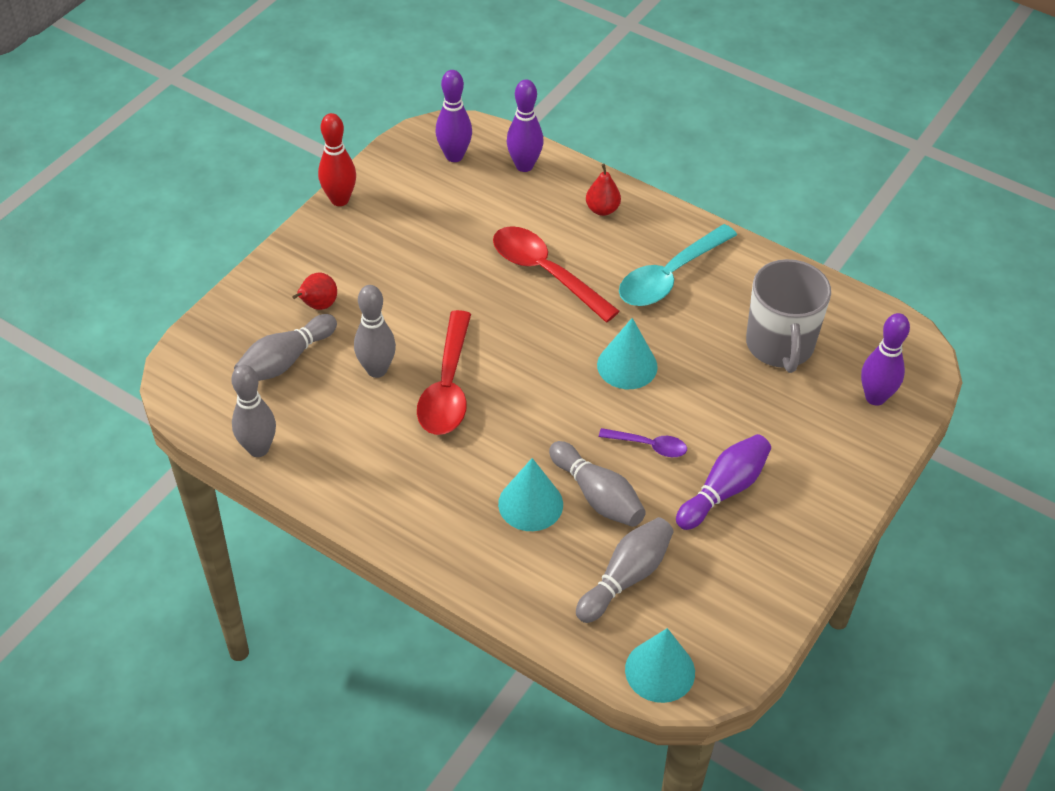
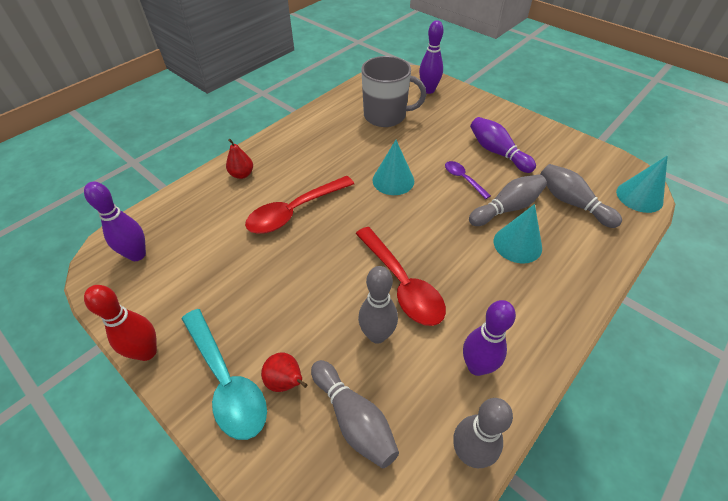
camera: 80 degrees left, 0 degrees up
(447, 386) = (402, 284): red spoon -> red spoon turned 45 degrees clockwise
(524, 165) = (174, 211): purple bowling pin -> purple bowling pin (476, 366)
(649, 446) = (463, 179): purple spoon -> purple spoon turned 60 degrees counterclockwise
(670, 276) = (317, 151): turquoise spoon -> turquoise spoon (226, 381)

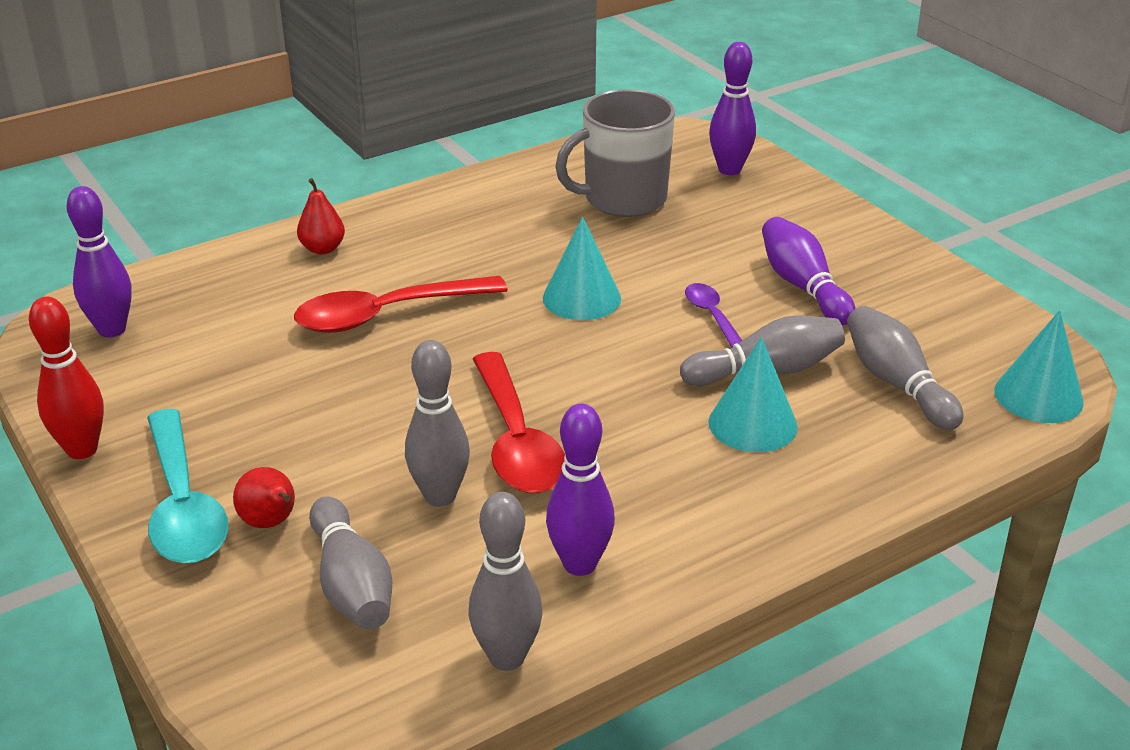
camera: 15 degrees right, 15 degrees down
(386, 116) = (623, 199): grey mug -> grey mug turned 135 degrees clockwise

